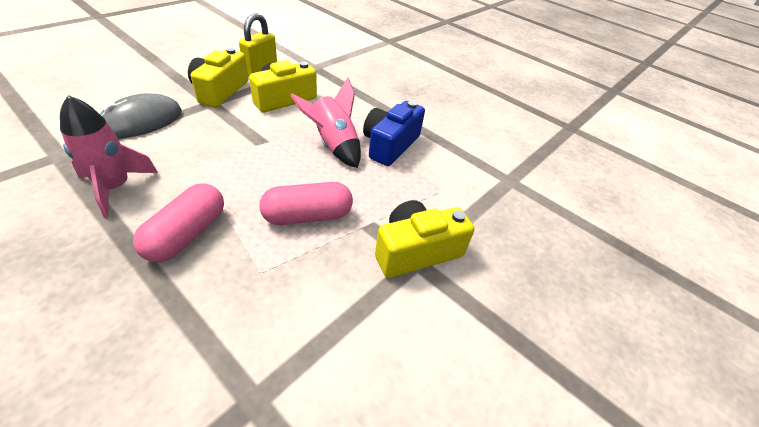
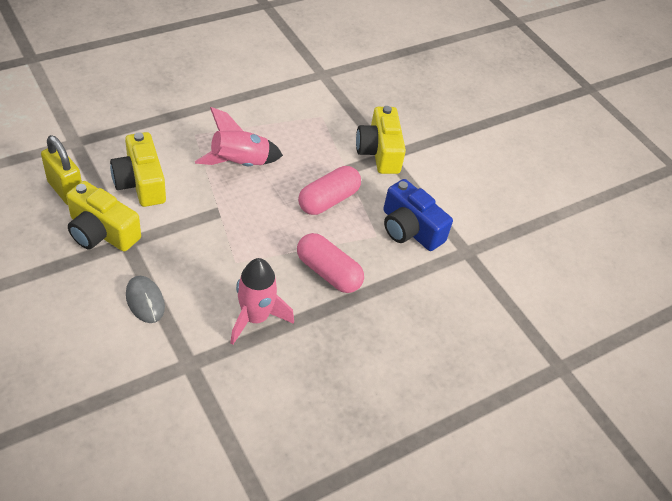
camera: 75 degrees left, 5 degrees up
(141, 121) = (145, 301): grey mouse -> grey mouse, size x0.65
(307, 216) = (328, 200): pink capsule -> pink capsule turned 45 degrees clockwise
(390, 145) = (252, 126): blue camera -> blue camera (409, 229)

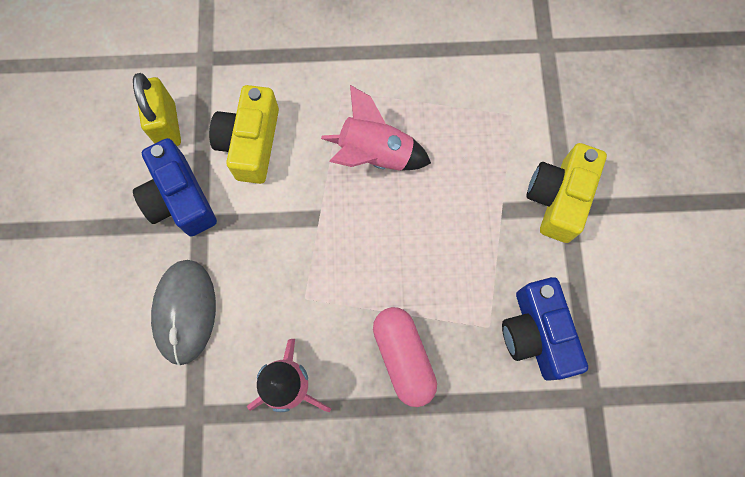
camera: 35 degrees right, 25 degrees up
(101, 232) = (180, 199): yellow camera -> blue camera
(145, 301) = (185, 311): grey mouse -> grey mouse, size x1.53
(328, 200) = (455, 250): pink capsule -> none

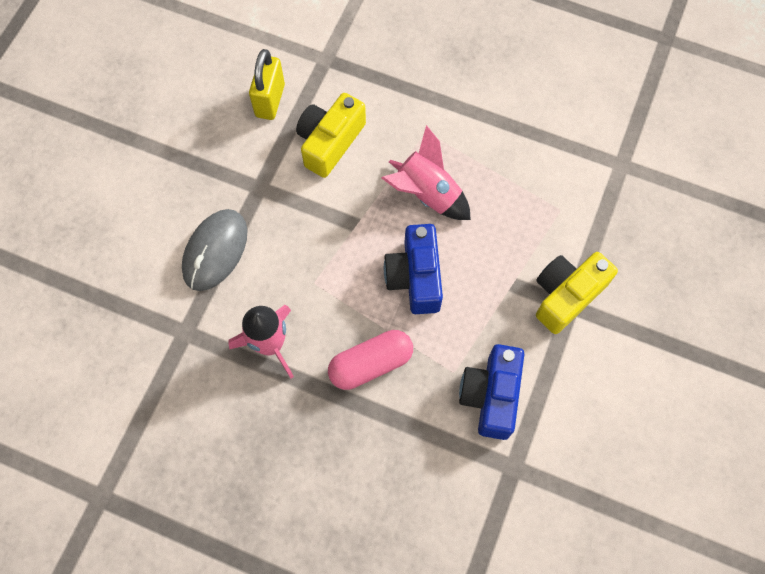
camera: 25 degrees right, 5 degrees down
(180, 199) = (252, 162): blue camera -> blue camera (415, 277)
(403, 357) = (370, 364): pink capsule -> pink capsule turned 60 degrees clockwise

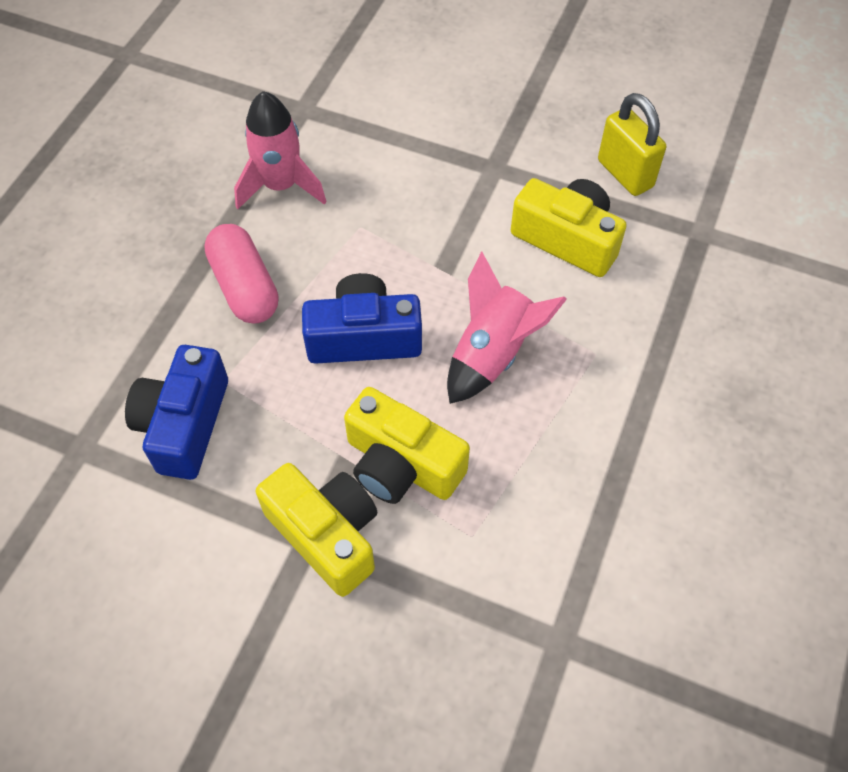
camera: 90 degrees right, 10 degrees down
(215, 251) = (405, 130): grey mouse -> none
(270, 100) = (625, 174): yellow padlock -> yellow padlock turned 45 degrees clockwise
(491, 395) = (184, 424): blue camera -> blue camera turned 90 degrees counterclockwise
(514, 251) = (401, 465): none -> yellow camera

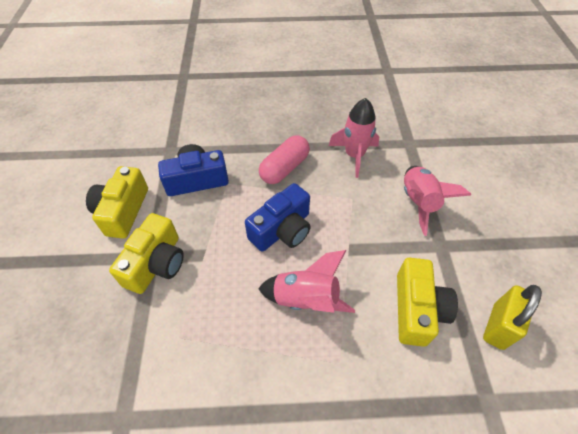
camera: 65 degrees right, 5 degrees down
(364, 337) = (282, 230): blue camera -> blue camera turned 75 degrees clockwise
(401, 465) = (210, 281): yellow camera -> yellow camera (123, 211)
(414, 155) = (418, 202): none -> pink rocket

